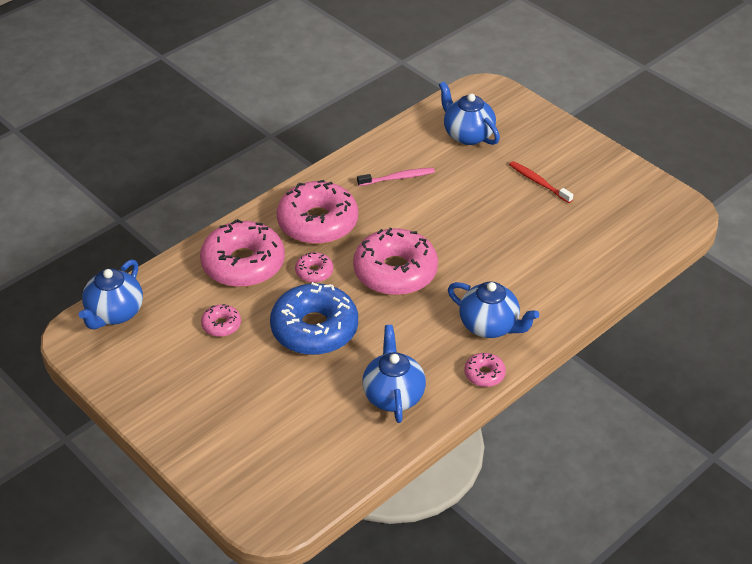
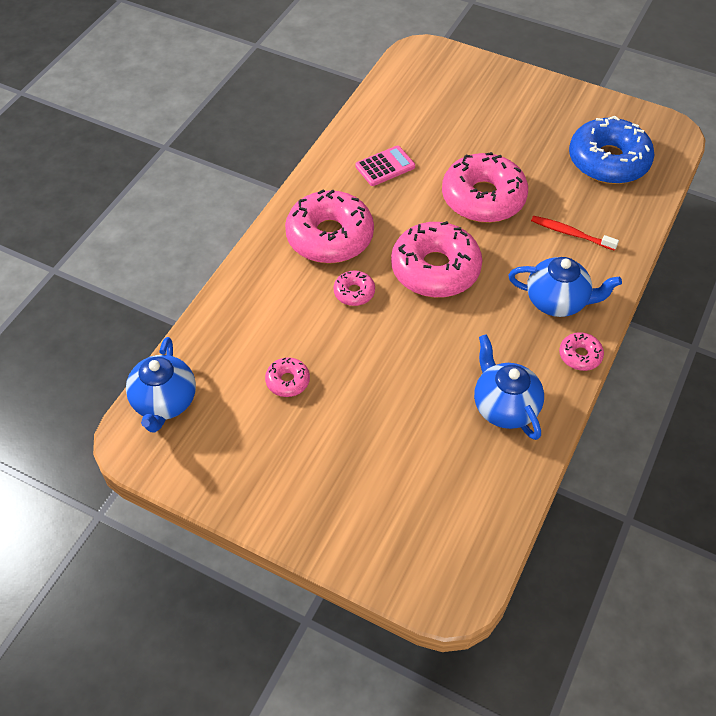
camera: 20 degrees left, 10 degrees up
(243, 264) = (276, 304): pink donut -> pink donut (483, 198)
(314, 329) = (387, 356): blue donut -> blue donut (608, 161)
(398, 178) = (385, 166): pink toothbrush -> pink calculator
(467, 135) = (429, 104): blue teapot -> none
(538, 182) = (522, 136): red toothbrush -> red toothbrush (571, 233)

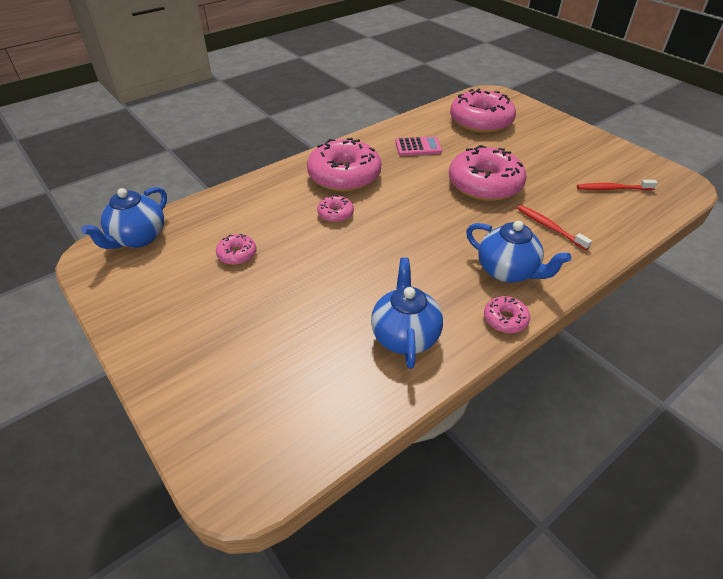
camera: 25 degrees right, 10 degrees down
(435, 269) = (412, 218): pink donut -> pink donut (481, 121)
(608, 161) = (613, 189): blue donut -> red toothbrush

